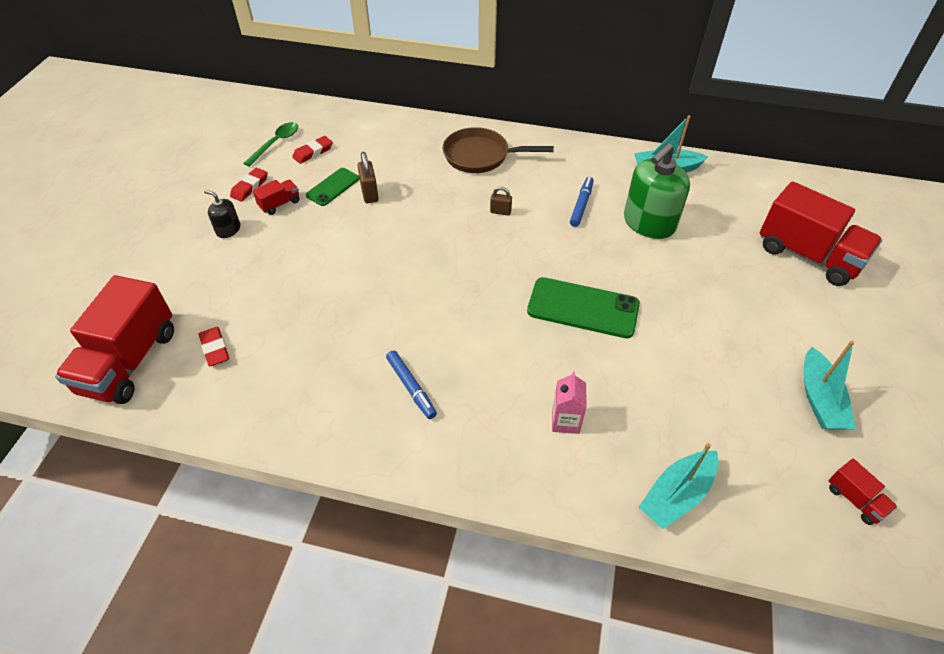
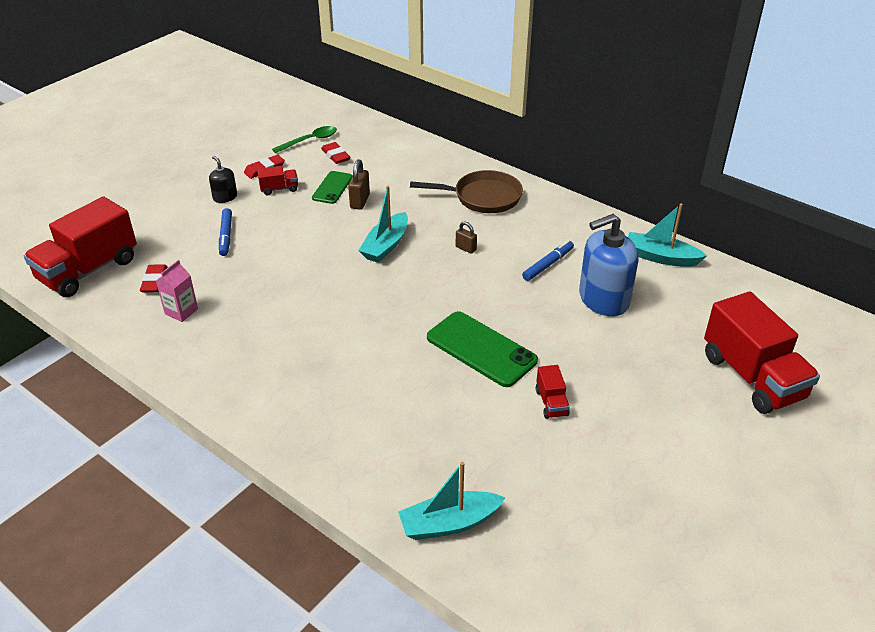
camera: 25 degrees right, 10 degrees down
(313, 152) = (336, 155): red eraser -> red eraser turned 75 degrees clockwise
(333, 187) = (332, 188): green phone -> green phone turned 45 degrees counterclockwise
(411, 387) = (284, 360): blue marker -> blue marker (226, 236)
(480, 156) = (483, 197): brown pan -> brown pan turned 150 degrees clockwise
(565, 421) = (395, 431): pink carton -> pink carton (181, 311)
(649, 223) = (603, 299): green soap dispenser -> blue soap dispenser
(819, 399) = (655, 502): turquoise boat -> turquoise boat (386, 245)
(855, 499) = (620, 594): red truck -> red truck (551, 403)

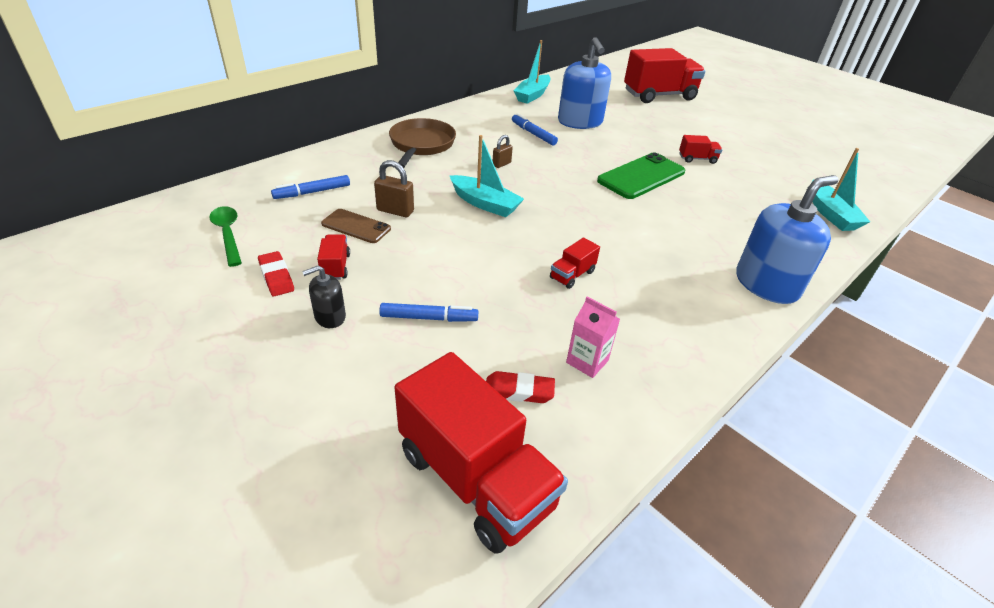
camera: 85 degrees left, 0 degrees up
(285, 301) = (572, 275): none -> red truck
(287, 431) = (766, 284): none -> blue soap dispenser
(332, 188) = (356, 226): green phone -> brown phone
(336, 155) = (282, 218): red eraser -> none
(376, 160) = (312, 192): none -> blue marker

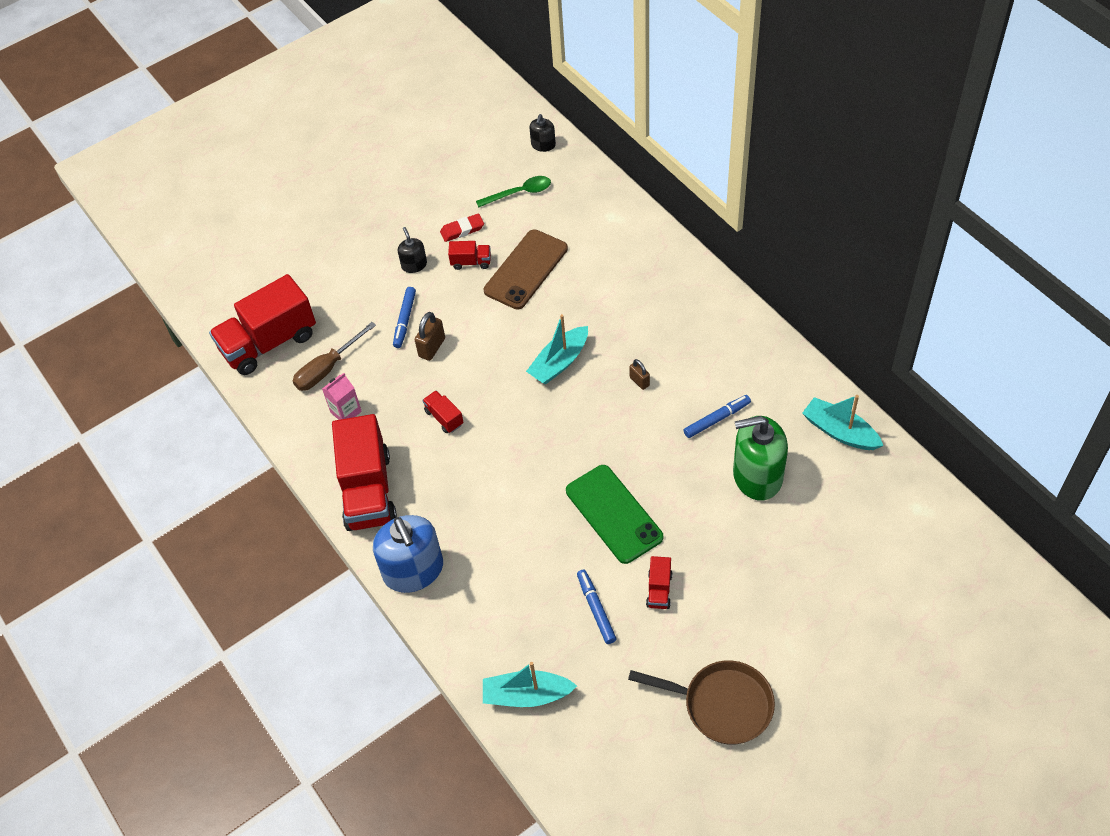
camera: 105 degrees right, 15 degrees up
(150, 219) = (543, 145): none -> black soap dispenser
(312, 192) = (582, 235): blue marker -> blue marker (596, 609)
(356, 226) = (526, 270): brown phone -> brown phone, size x1.68
(395, 211) = (549, 295): brown padlock -> brown padlock (432, 347)
(421, 145) = (680, 311): brown pan -> brown pan (722, 705)
(519, 391) = (327, 368): red eraser -> brown screwdriver
(580, 122) = (757, 476): blue soap dispenser -> green soap dispenser
(659, 95) = (867, 602): red truck -> red truck (368, 491)

